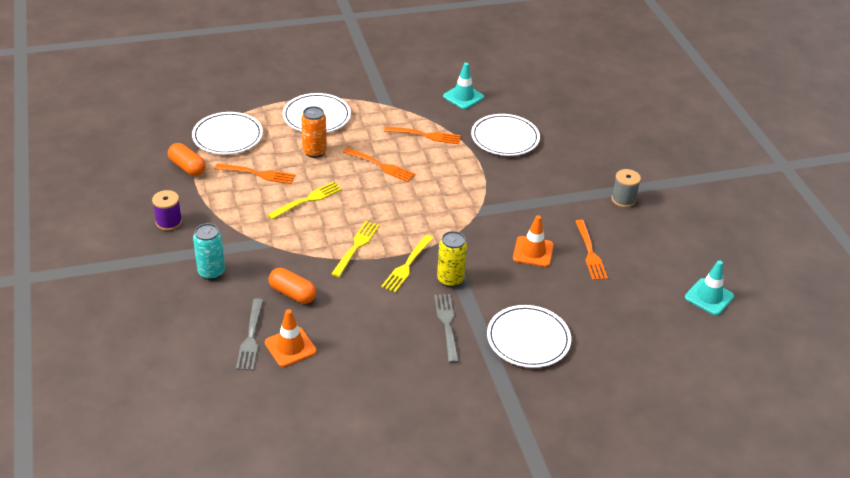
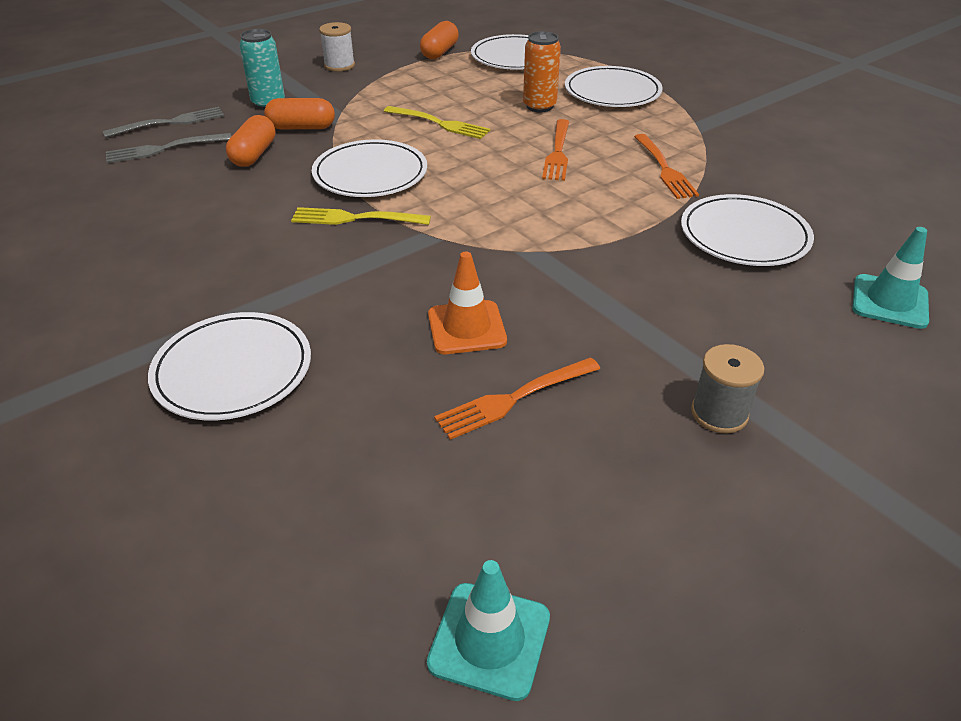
camera: 70 degrees right, 0 degrees up
(169, 222) = (339, 65): purple spool -> white spool
(258, 174) = (463, 87): orange fork -> none
(266, 263) = (301, 127): none -> orange capsule
(290, 347) = (154, 175): orange traffic cone -> none
(356, 247) = (370, 174): yellow fork -> white plate
(447, 325) = (239, 280): grey fork -> grey fork (170, 123)
(450, 279) = (345, 260): yellow can -> none
(463, 97) = (799, 177): turquoise traffic cone -> turquoise traffic cone (889, 302)

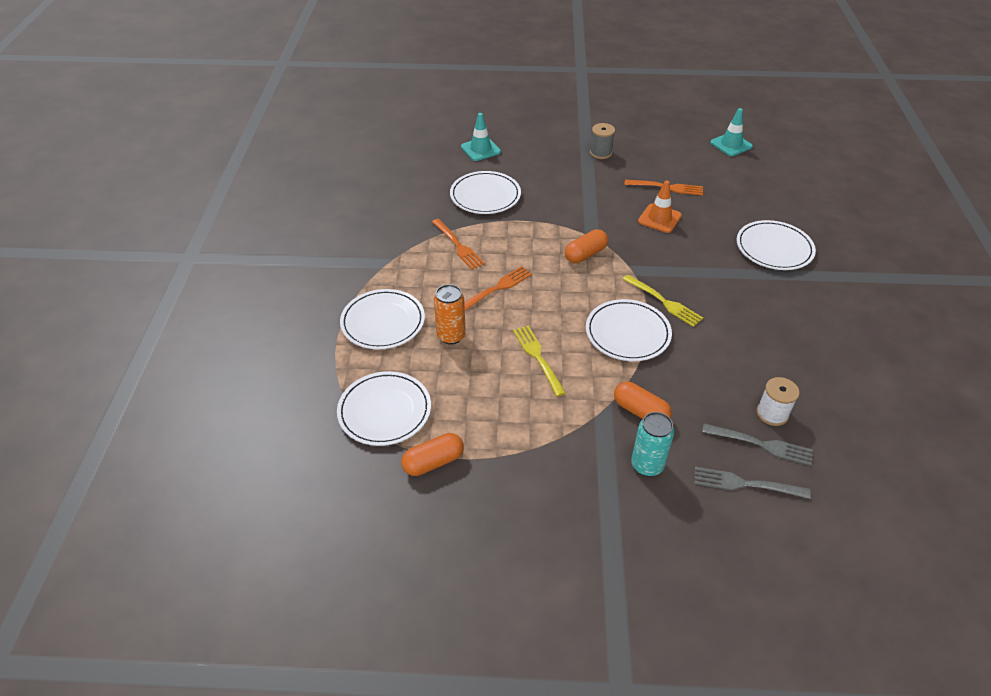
camera: 140 degrees left, 5 degrees up
(254, 155) = (694, 397): orange capsule -> orange capsule (585, 254)
(339, 65) = (542, 497): white spool -> white spool (772, 413)
(664, 169) = (458, 245): orange fork -> orange fork turned 120 degrees clockwise

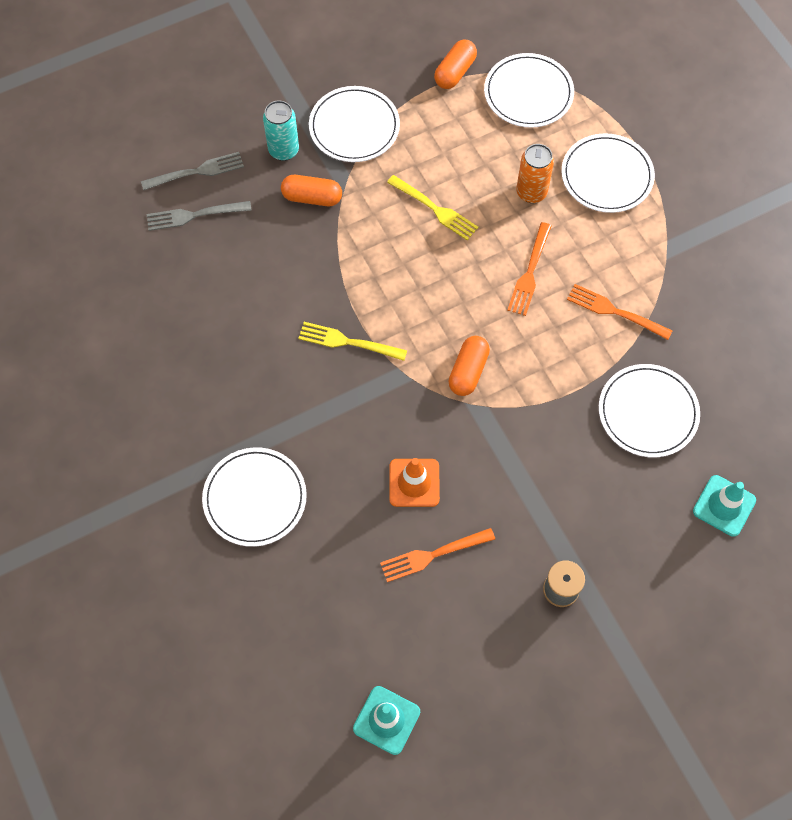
camera: 150 degrees right, 20 degrees up
(627, 333) = (365, 280): white plate -> white plate (354, 127)
(772, 413) = (193, 253): white spool -> none

